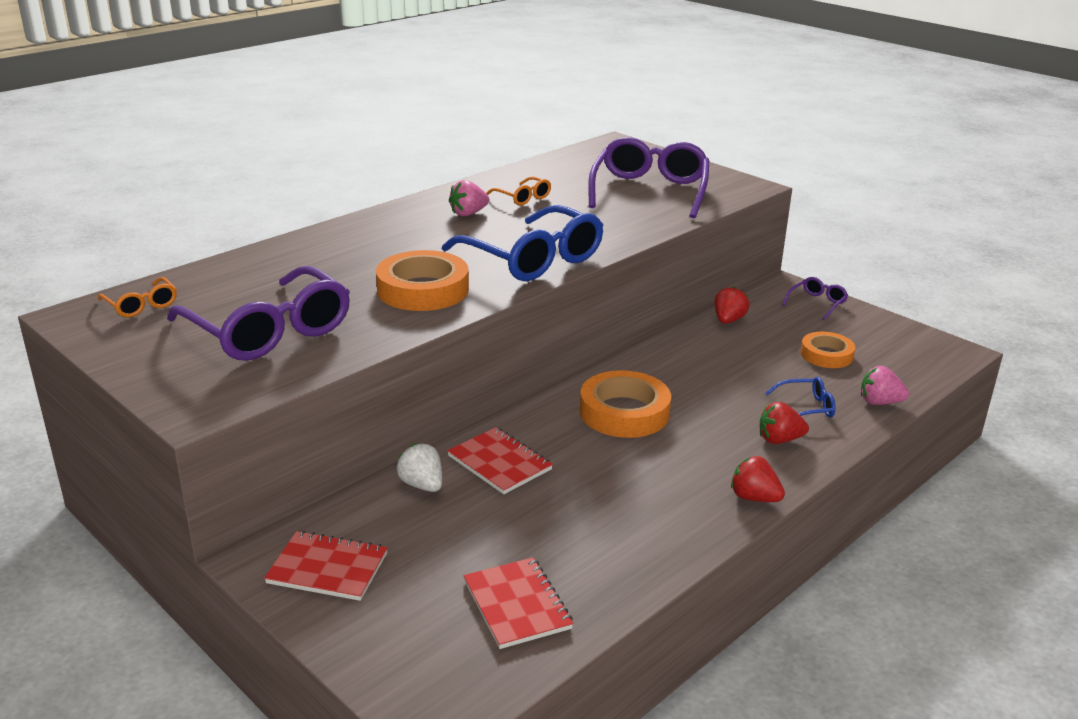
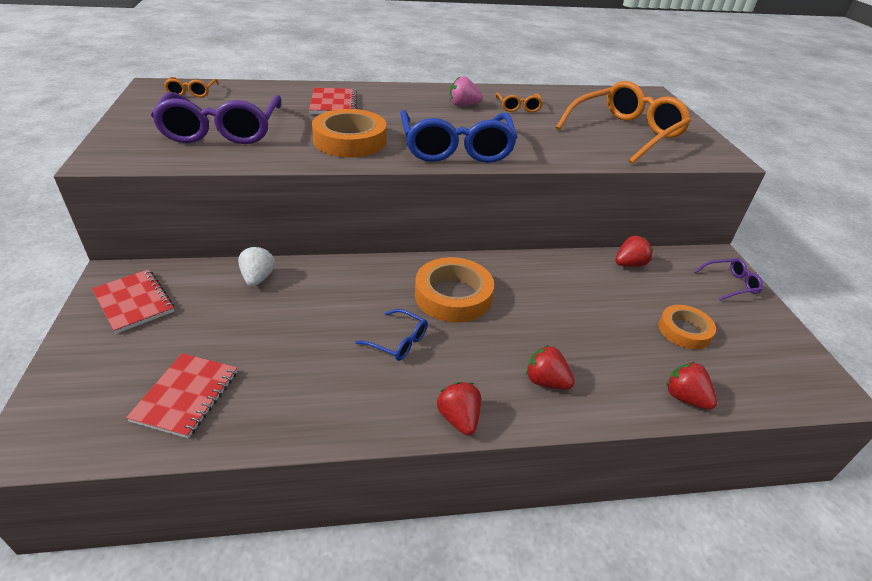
camera: 35 degrees right, 10 degrees up
(499, 463) = (322, 288): red notebook -> red notebook (333, 103)
(650, 191) = (625, 133): purple glasses -> orange glasses
(806, 407) = (606, 366): blue glasses -> blue glasses (398, 341)
(879, 402) = (685, 398): pink strawberry -> red strawberry

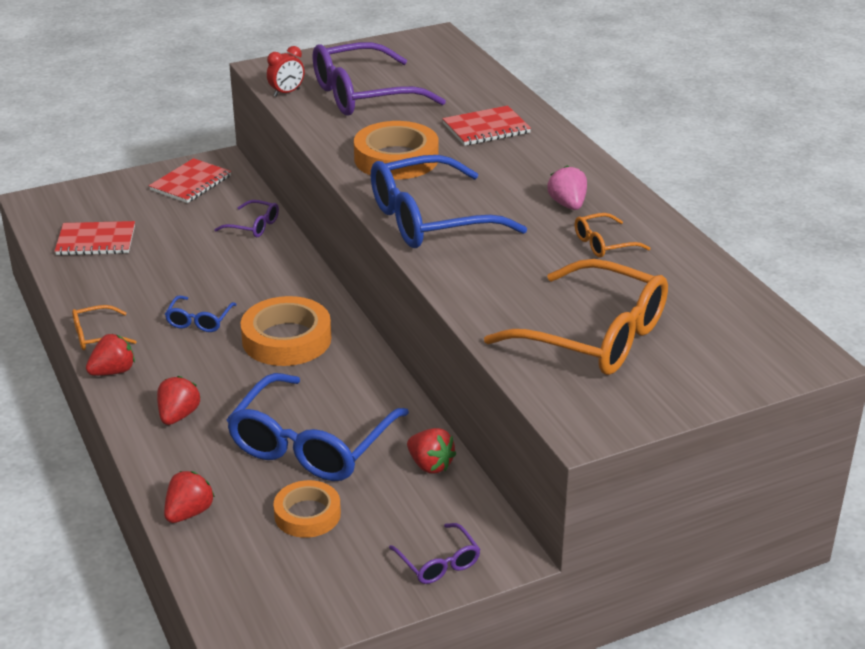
camera: 75 degrees right, 5 degrees down
(170, 159) = (286, 92): none -> red clock
(192, 92) = (438, 56): orange glasses -> orange glasses (96, 336)
(258, 278) = (254, 226): white strawberry -> purple glasses
(600, 312) = (311, 445): none -> blue glasses

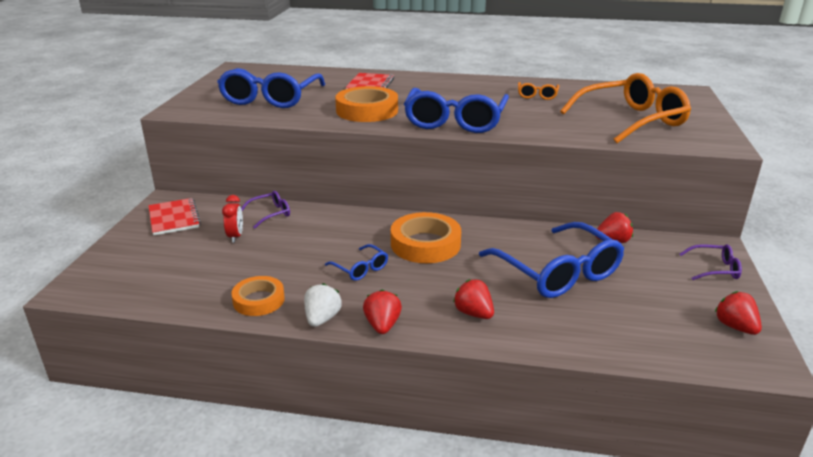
camera: 55 degrees left, 5 degrees down
(96, 241) = (184, 279): red notebook -> none
(96, 336) = (322, 319): orange glasses -> white strawberry
(189, 513) = (602, 345): red strawberry -> red strawberry (735, 327)
(286, 92) = (222, 114): red clock -> red clock (235, 236)
(307, 514) = (636, 297): orange tape -> orange tape (259, 300)
(362, 95) = (270, 98): purple glasses -> blue glasses
(567, 204) = (485, 91): pink strawberry -> none

